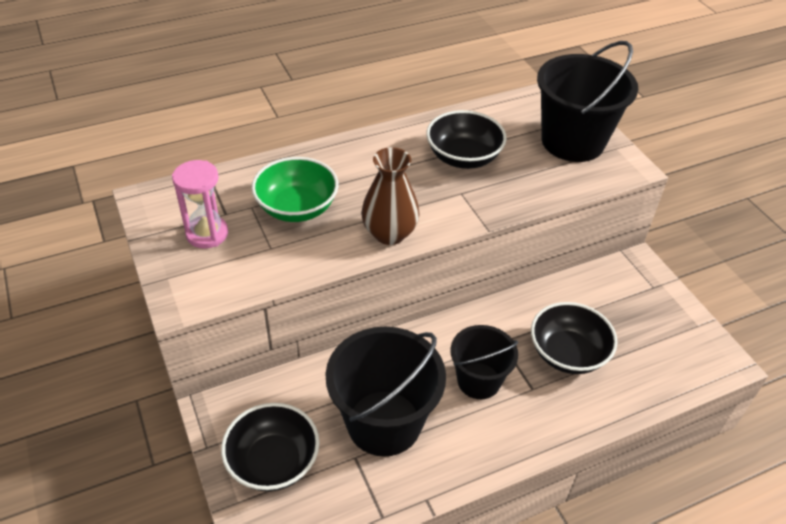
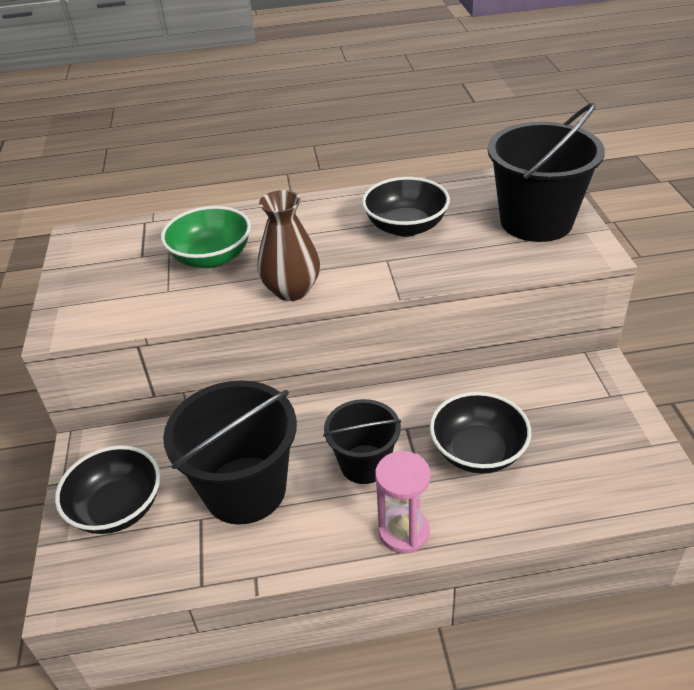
camera: 20 degrees right, 5 degrees down
(207, 234) = (115, 272): pink hourglass -> pink hourglass (403, 532)

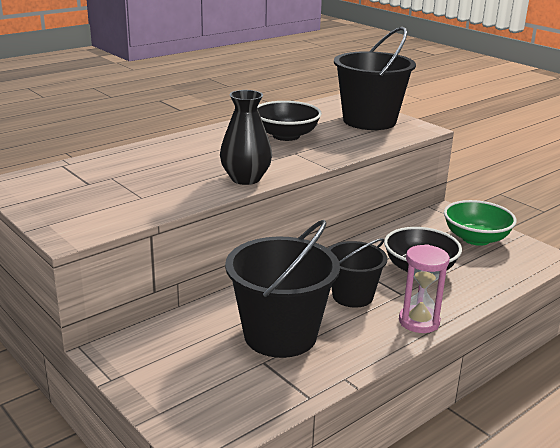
camera: 35 degrees left, 15 degrees down
(117, 508) = (184, 378): black bowl -> none
(211, 257) = (154, 174): green bowl -> green bowl (476, 238)
(292, 290) = (245, 179): brown vase -> black vase

